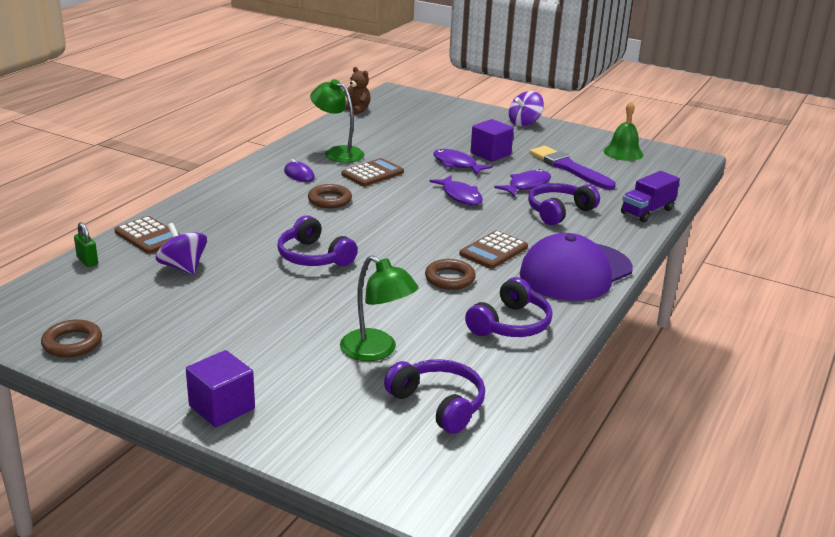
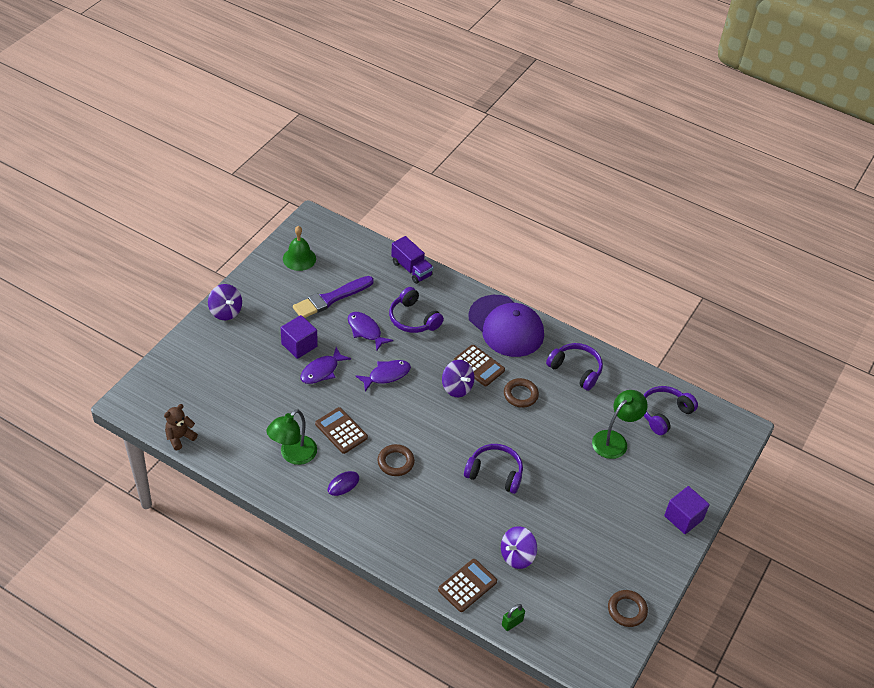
camera: 90 degrees left, 20 degrees up
(313, 257) = (495, 473): purple headphones -> purple headphones turned 120 degrees counterclockwise
(452, 236) = (457, 387): none -> purple spinning top

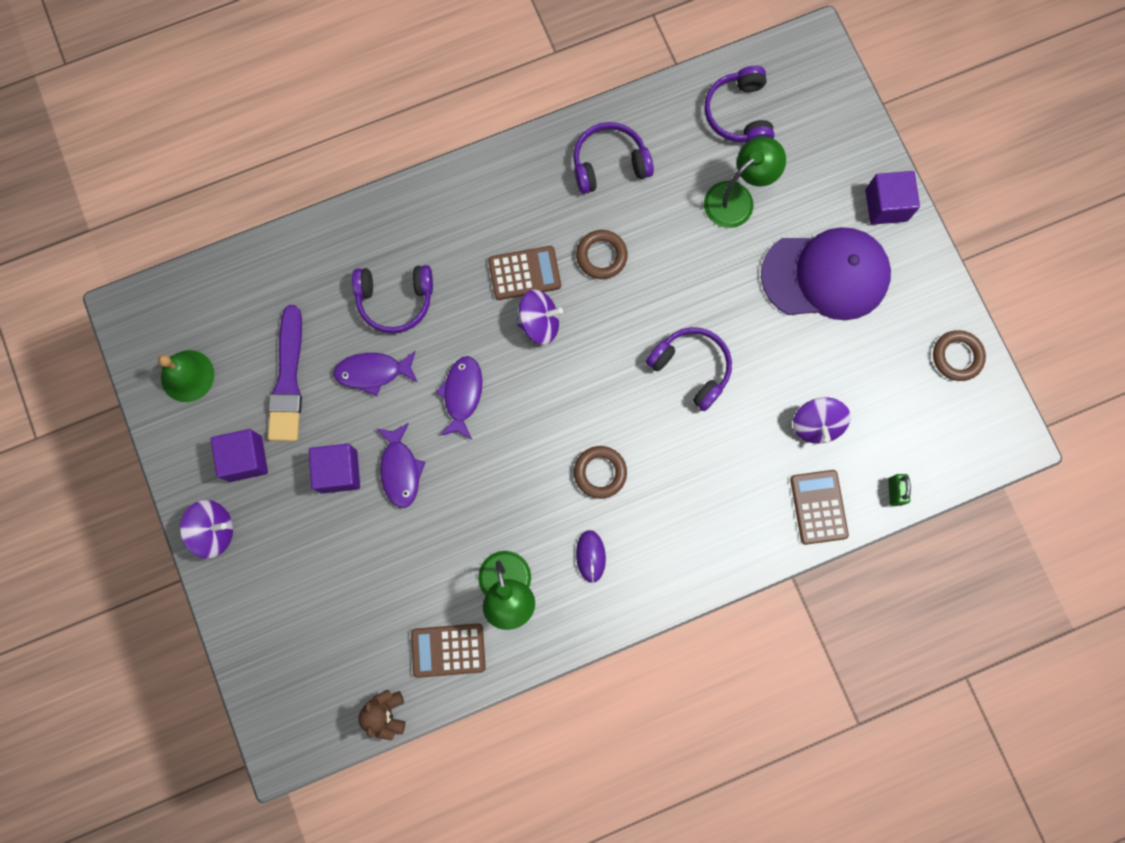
camera: 50 degrees left, 30 degrees up
(274, 304) = (245, 459): none -> purple cube
(341, 431) = (510, 507): brown calculator -> brown calculator (448, 650)
(411, 269) = (310, 244): purple truck -> none
(495, 473) = (691, 368): purple headphones -> purple headphones turned 75 degrees clockwise
(506, 326) = (486, 195): purple cap -> purple cap (825, 275)
(614, 440) = (737, 198): green lamp -> green lamp turned 60 degrees clockwise

